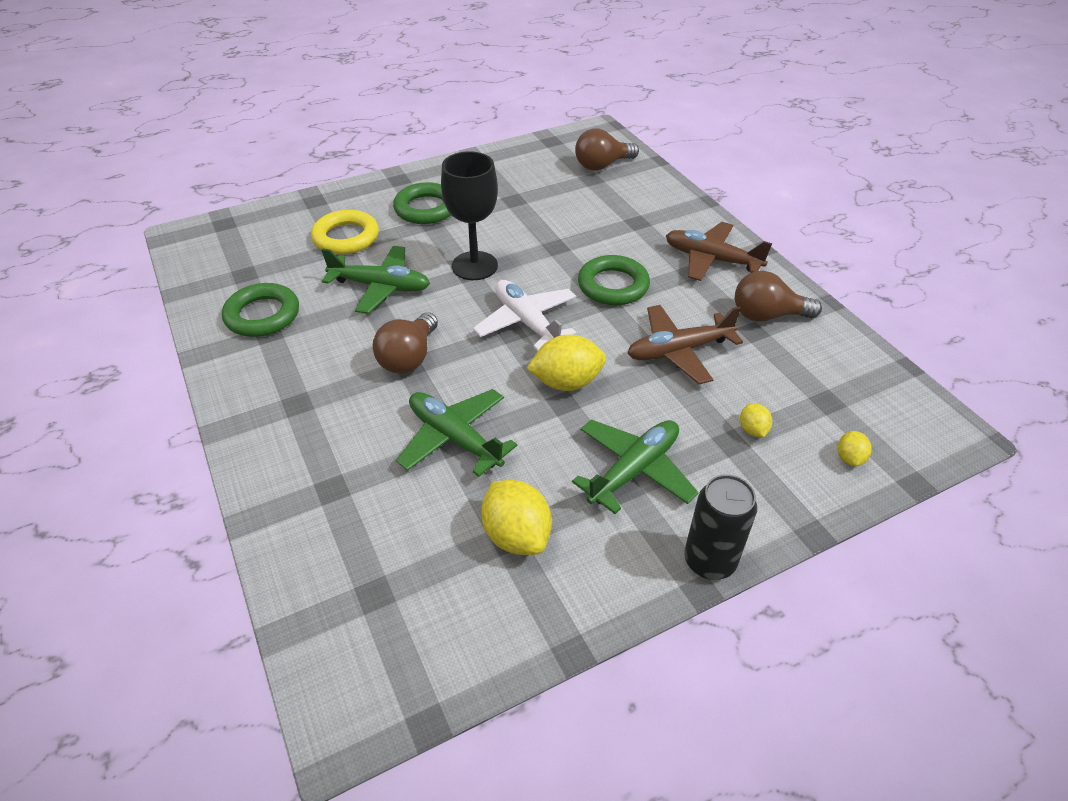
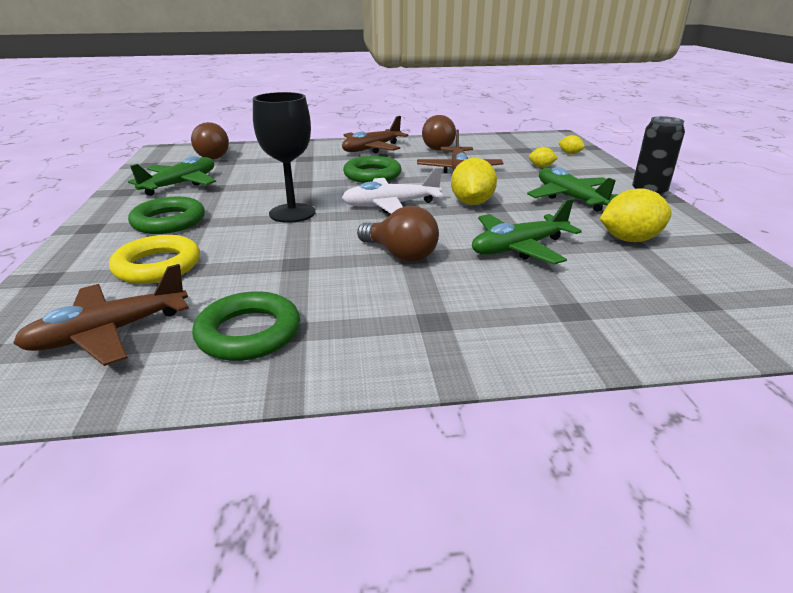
camera: 70 degrees left, 15 degrees down
(252, 258) = (109, 333): none -> brown plane
(380, 287) = (275, 256): green plane -> green plane (180, 184)

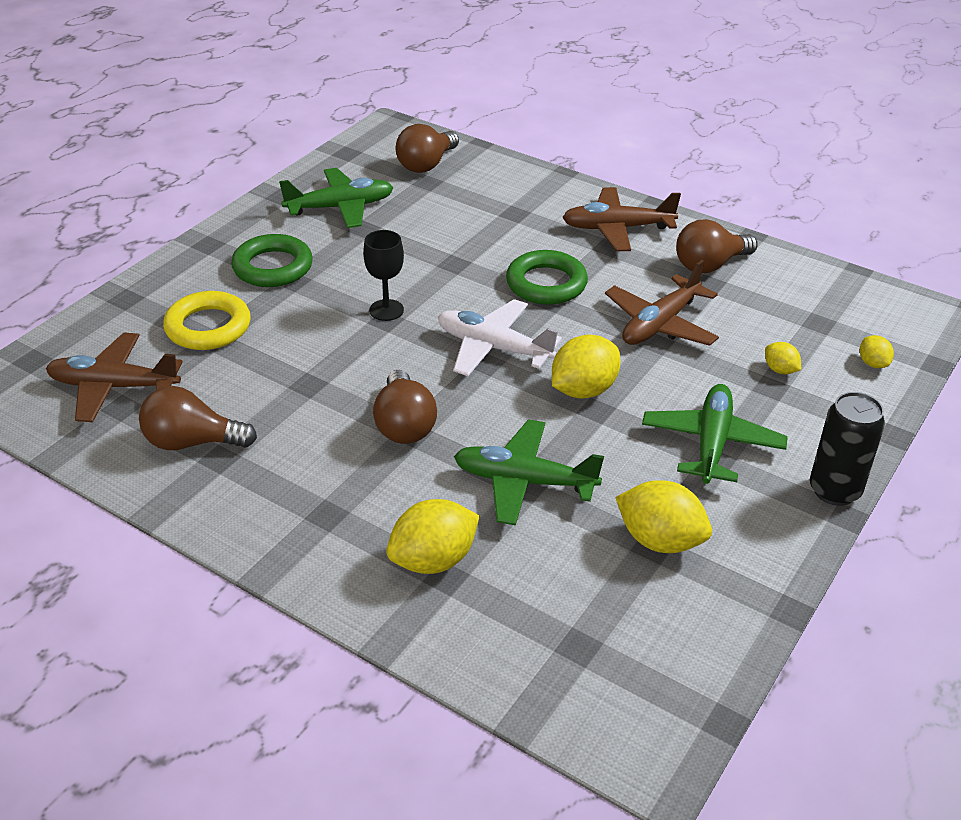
camera: 40 degrees right, 10 degrees up
(249, 333) = (192, 442): green ring -> brown light bulb
(292, 213) = (386, 310): black goblet -> black goblet, size x0.62
(547, 307) = (433, 560): none -> yellow lemon

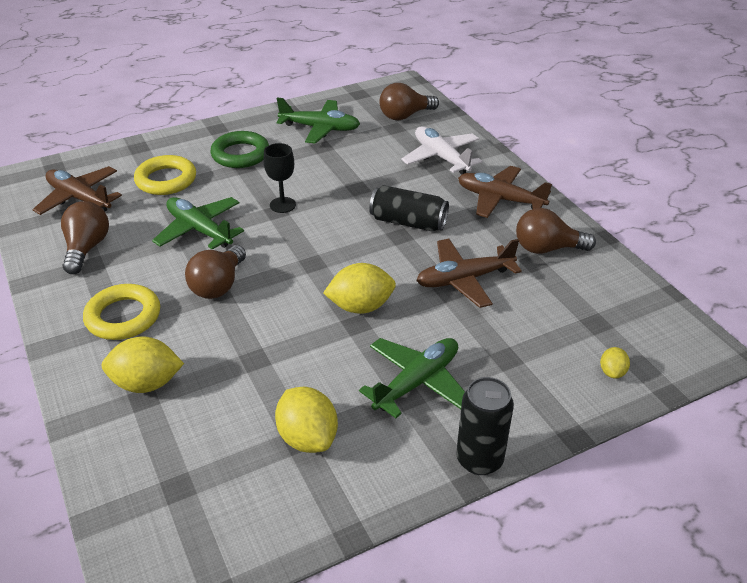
camera: 30 degrees right, 0 degrees up
(192, 442) = (87, 248): brown light bulb -> brown light bulb turned 60 degrees clockwise
(327, 501) = (123, 317): none -> yellow ring
(493, 348) = (327, 254): white plane -> white plane (441, 157)
(524, 481) = (256, 355): green plane -> green plane (199, 230)
(546, 284) = (408, 222): green ring -> black can
(780, 370) = (526, 348): yellow lemon -> none

